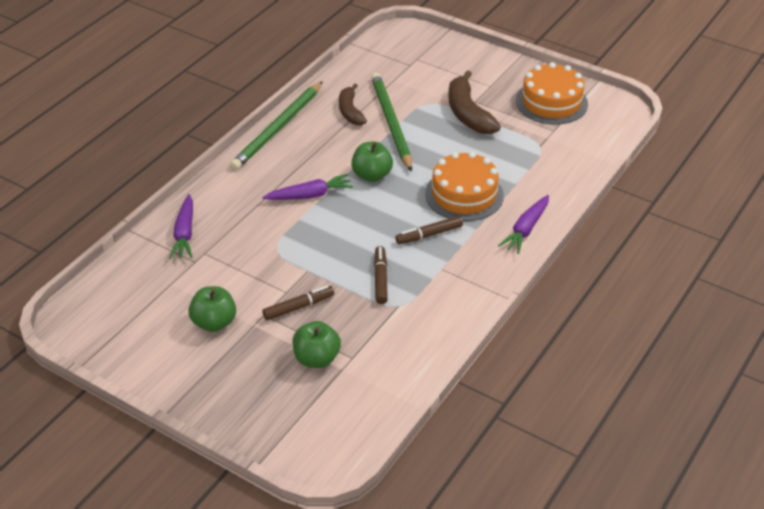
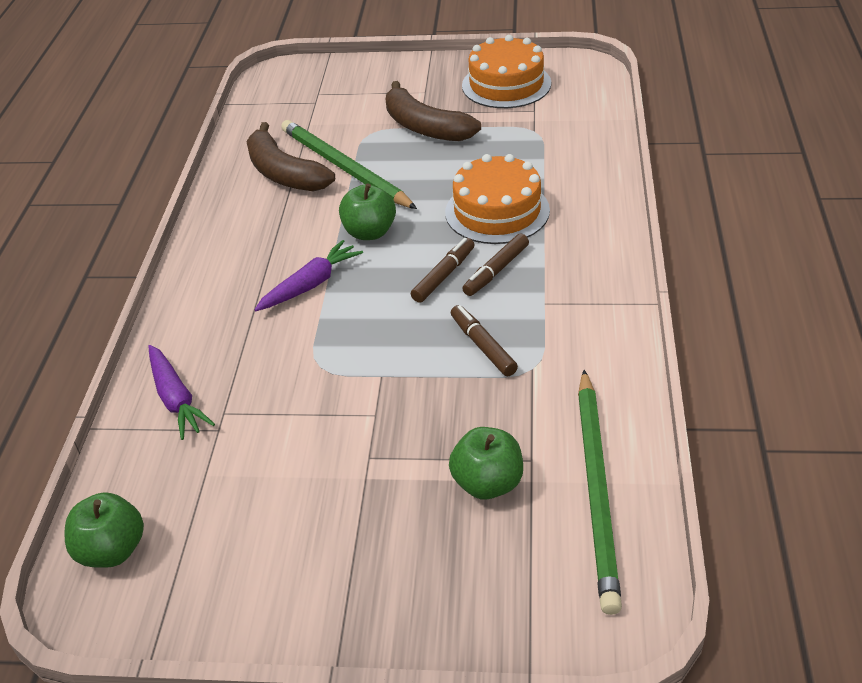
camera: 25 degrees left, 0 degrees up
(214, 323) = (308, 500): green apple -> green apple (112, 550)
(278, 128) = (207, 224): green pencil -> green pencil (597, 489)
(299, 307) = (408, 426): brown marker -> brown marker (444, 276)
(350, 111) = (284, 173): brown banana -> brown banana, size x1.54
(526, 229) = (600, 220): purple carrot -> none

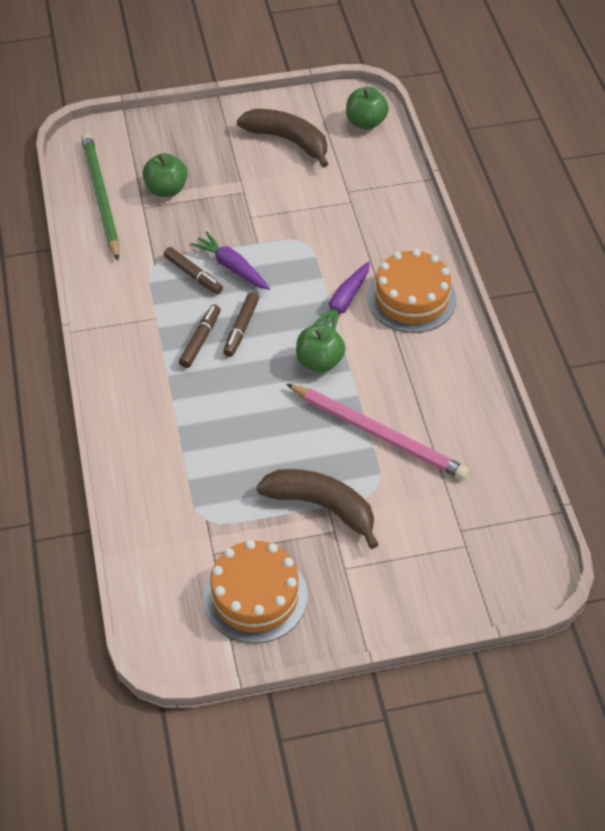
camera: 160 degrees right, 10 degrees up
(176, 399) = (388, 204): purple carrot -> purple carrot (232, 267)
(284, 173) = (433, 418): brown banana -> brown banana (288, 140)
(344, 168) = (378, 434): green pencil -> pink pencil
(497, 211) = (216, 403): orange cake -> orange cake (411, 298)

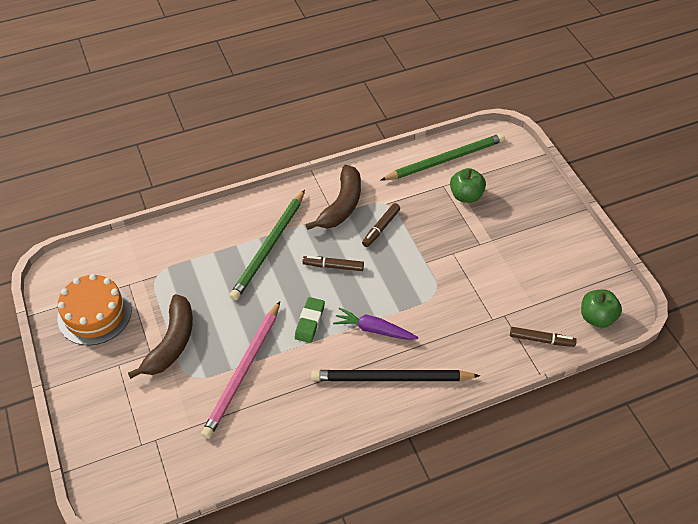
camera: 80 degrees right, 0 degrees up
(191, 390) = (269, 247): none -> green pencil
(200, 340) = (317, 244): brown marker -> brown marker (541, 340)
(232, 267) = (395, 250): purple carrot -> none
(288, 140) = (551, 264): brown banana -> brown banana (342, 205)
(319, 361) = (310, 322): green apple -> green eraser
(411, 298) = (391, 378): orange cake -> black pencil

